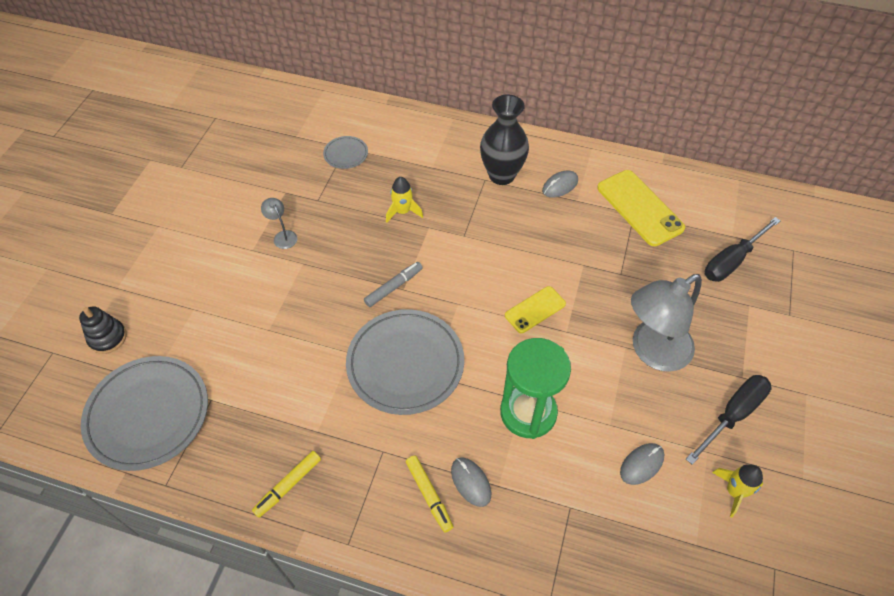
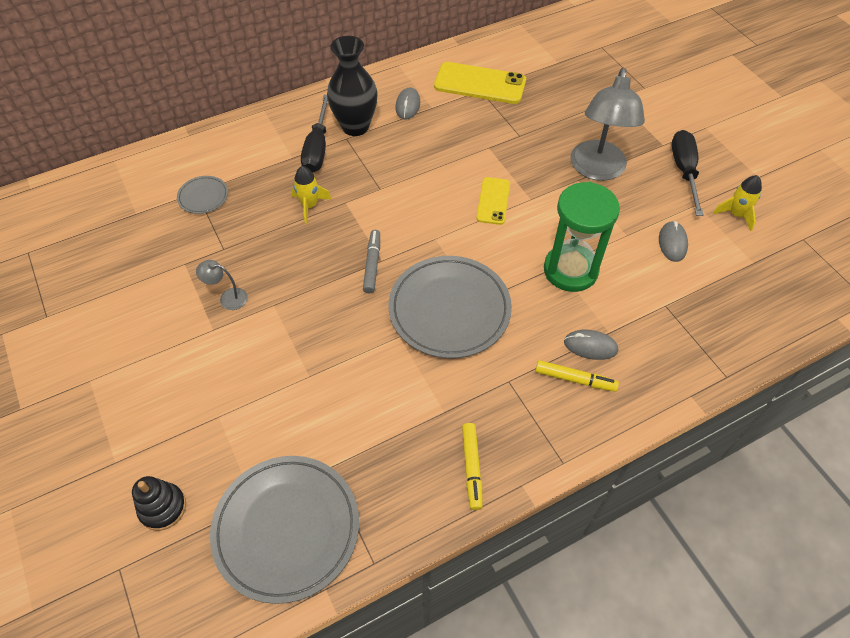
camera: 45 degrees left, 0 degrees up
(732, 261) = (575, 78): black screwdriver -> black screwdriver (317, 148)

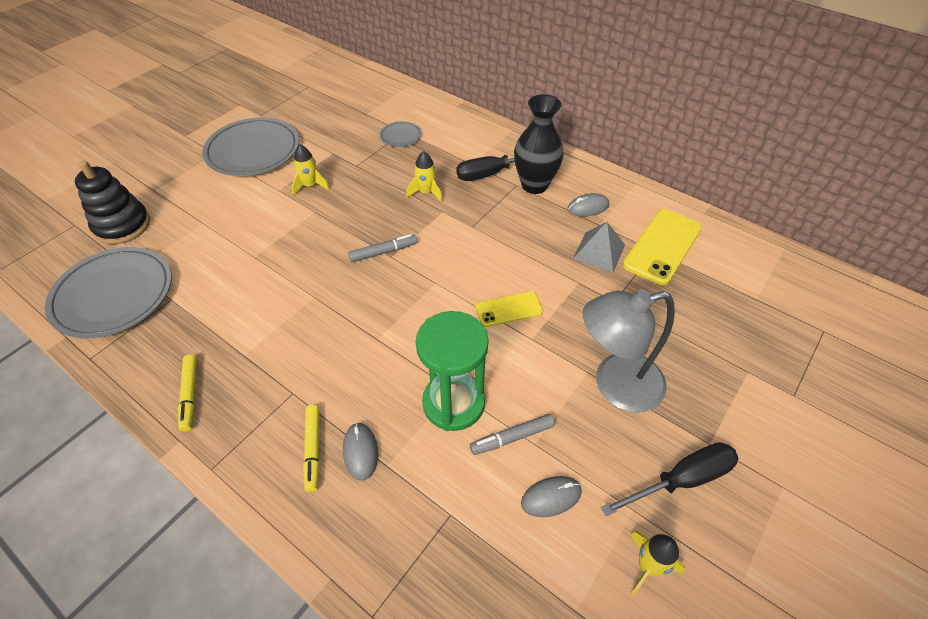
camera: 65 degrees right, 5 degrees down
(163, 508) = (122, 226): black stacking toy -> black stacking toy, size x1.56
(228, 298) = (310, 186): grey lamp -> yellow rocket
(449, 309) = (357, 321): grey plate -> grey plate (253, 151)
(463, 121) = (599, 252): none -> grey pyramid
(472, 468) = (190, 395): yellow marker -> yellow marker turned 75 degrees counterclockwise
(480, 84) = (662, 246): yellow phone -> yellow phone turned 45 degrees clockwise
(616, 246) = (512, 437): none -> grey marker

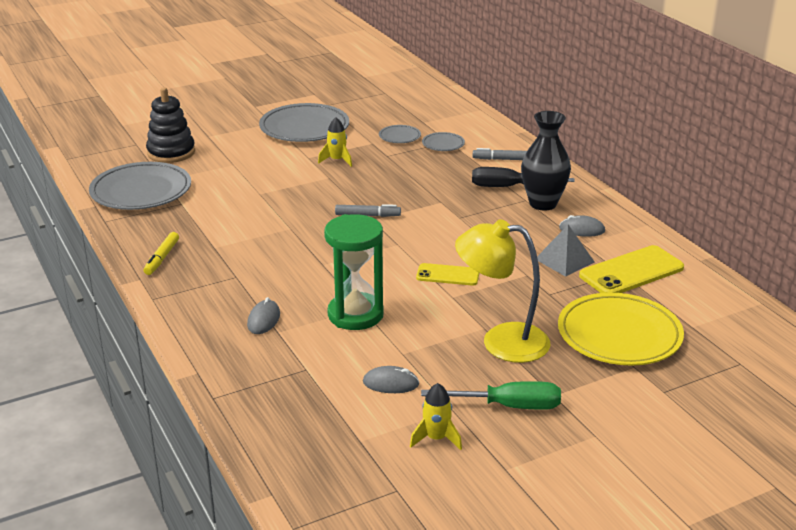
camera: 25 degrees right, 20 degrees down
(313, 450) = (230, 309): yellow marker -> none
(354, 137) = (399, 136): none -> grey plate
(426, 192) = (435, 186): yellow rocket -> none
(512, 437) = (387, 345): grey marker -> grey marker (502, 159)
(615, 385) = (501, 341): grey lamp -> yellow lamp
(681, 480) = (508, 406): black screwdriver -> green screwdriver
(707, 333) = (619, 335): none -> yellow plate

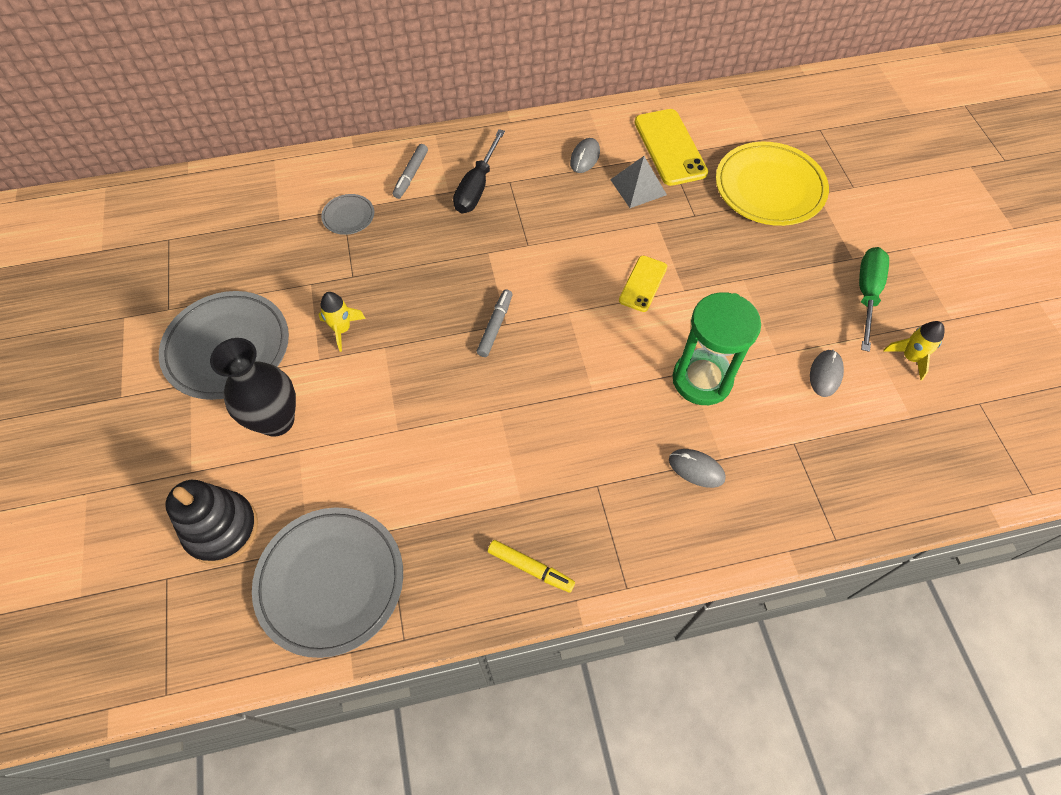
camera: 75 degrees left, 30 degrees up
(399, 136) = (307, 252): grey plate -> none
(501, 341) = (768, 272): yellow lamp -> none
(543, 204) = (523, 170): black vase -> black vase (276, 420)

